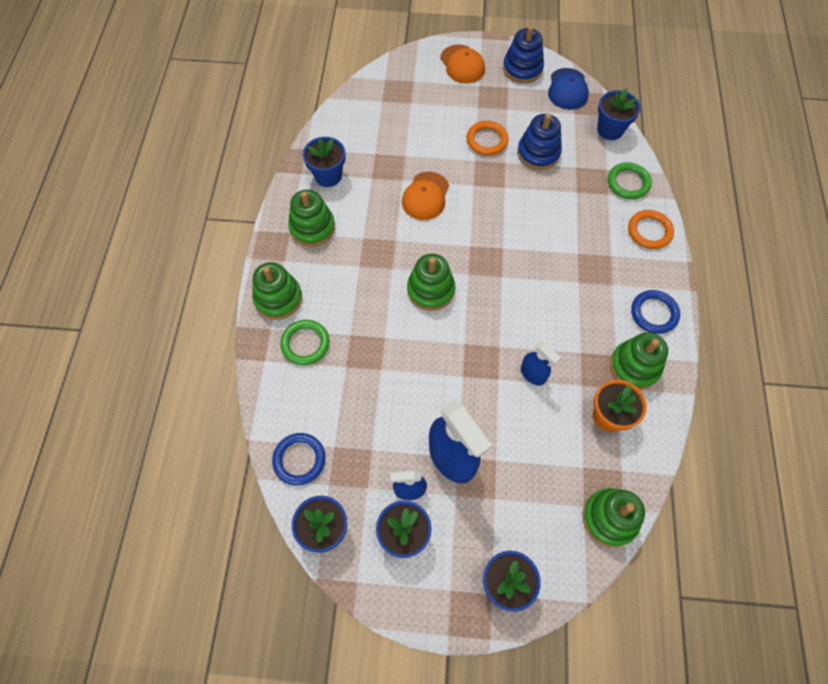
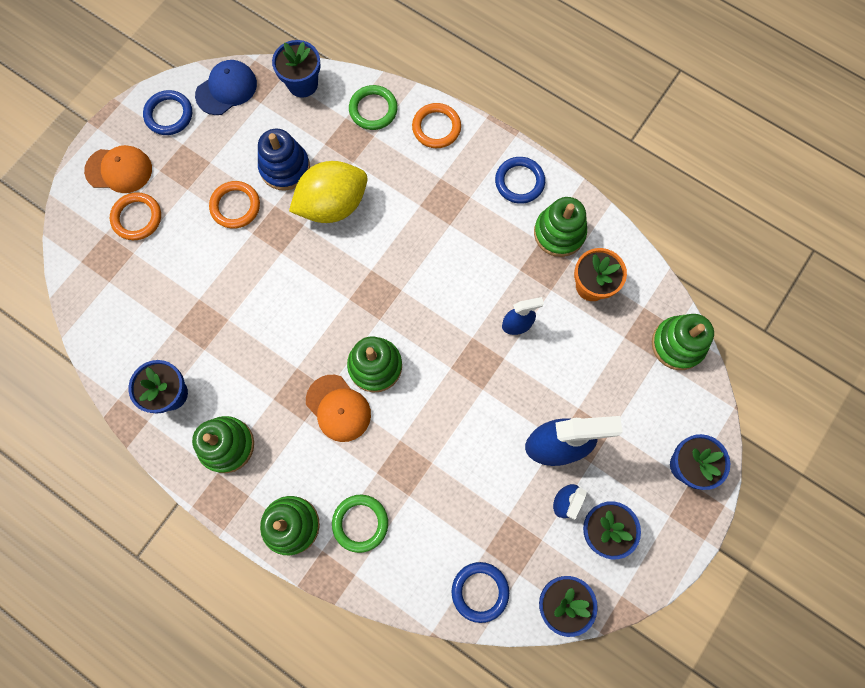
camera: 60 degrees left, 10 degrees up
(425, 196) = (263, 307): orange cap -> orange cap (338, 408)
(436, 91) = (137, 218): none -> orange ring
(522, 69) = (169, 115): blue stacking toy -> blue ring
(534, 197) = (333, 204): none -> yellow lemon
(567, 89) = (226, 89): blue cap -> blue cap turned 75 degrees counterclockwise

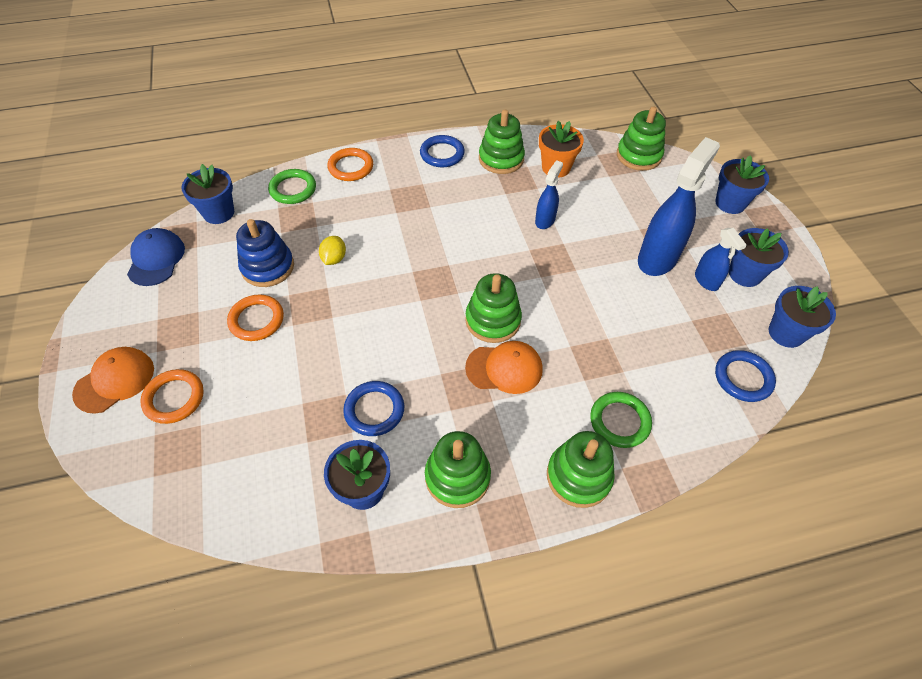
camera: 50 degrees left, 20 degrees down
(169, 115) = (121, 310): blue ring -> blue ring (374, 410)
(333, 204) = (334, 259): yellow lemon -> yellow lemon, size x0.44

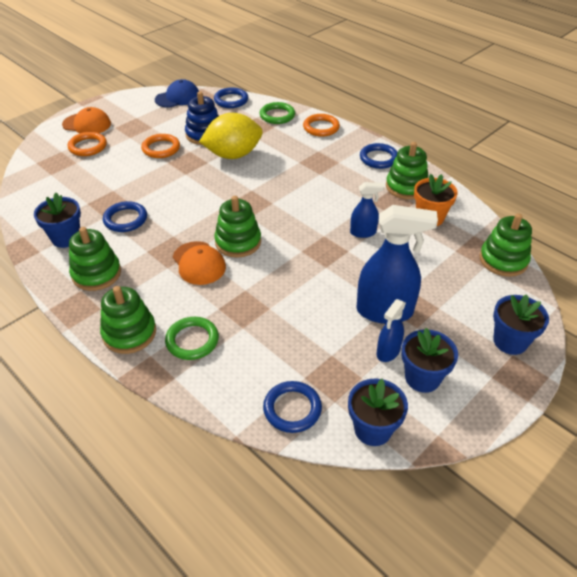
camera: 60 degrees right, 10 degrees down
(219, 213) = (231, 100): blue flower pot -> blue ring
(334, 259) = (233, 155): yellow lemon -> yellow lemon, size x2.26

